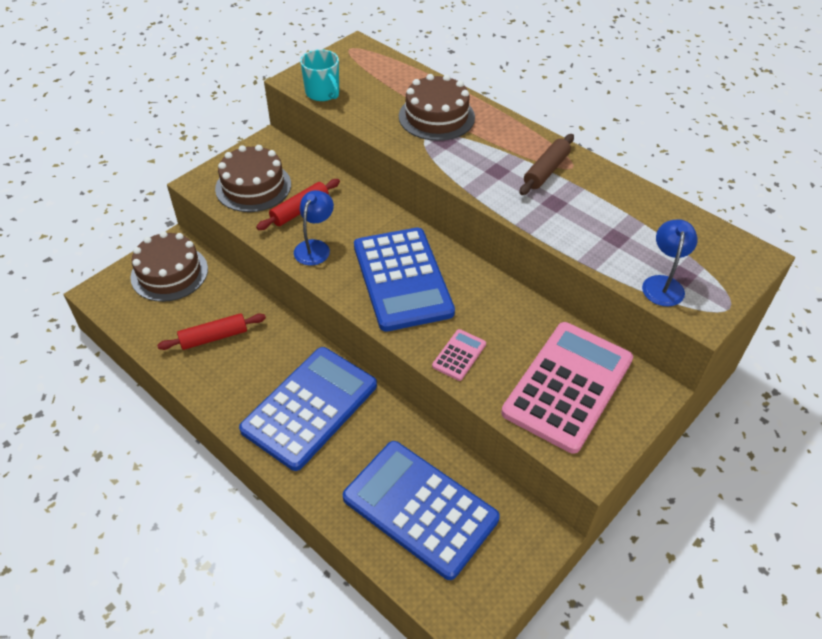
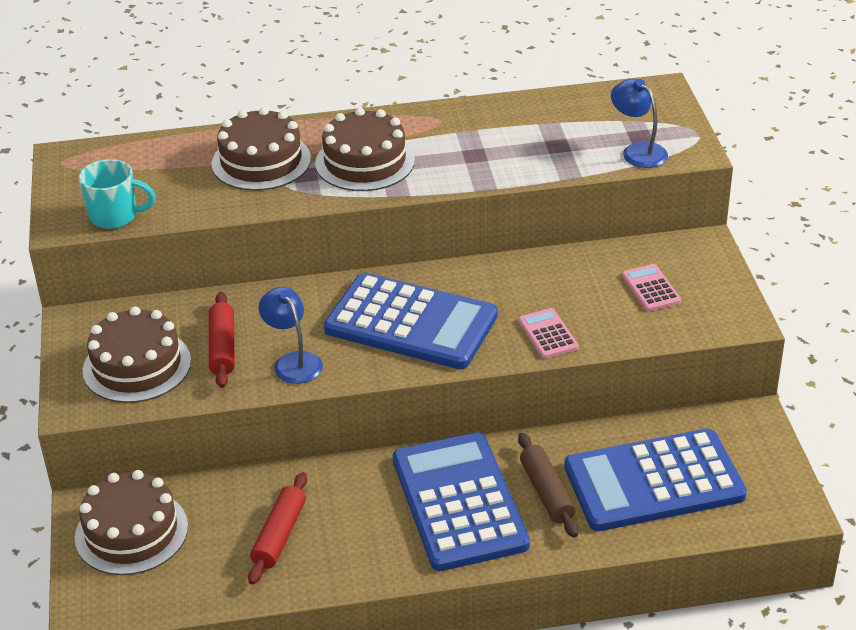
camera: 50 degrees left, 10 degrees down
(487, 158) = (365, 162): none -> brown cake
(546, 171) = (427, 137): brown rolling pin -> brown rolling pin (547, 492)
(568, 386) = (651, 288): pink calculator -> pink calculator, size x0.42

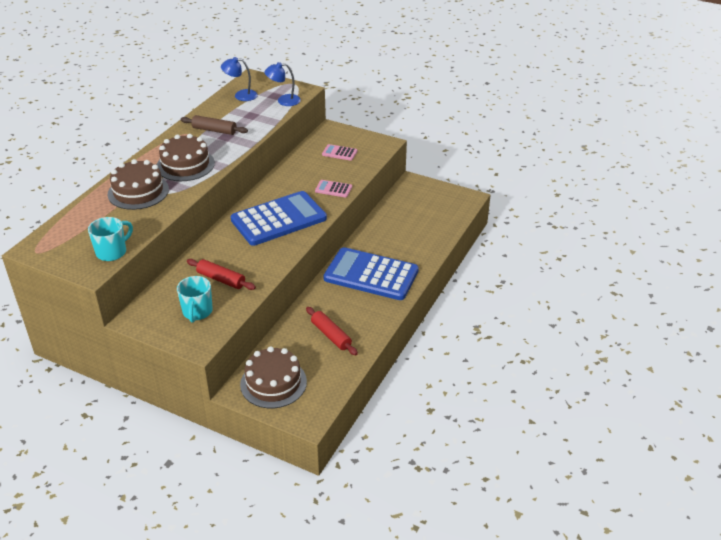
camera: 55 degrees left, 0 degrees up
(137, 366) = (197, 312): brown cake -> turquoise mug
(293, 361) = (259, 263): blue lamp -> blue lamp (241, 95)
(547, 492) = (392, 249): brown rolling pin -> brown rolling pin (214, 130)
(653, 481) = (417, 221): blue calculator -> none

